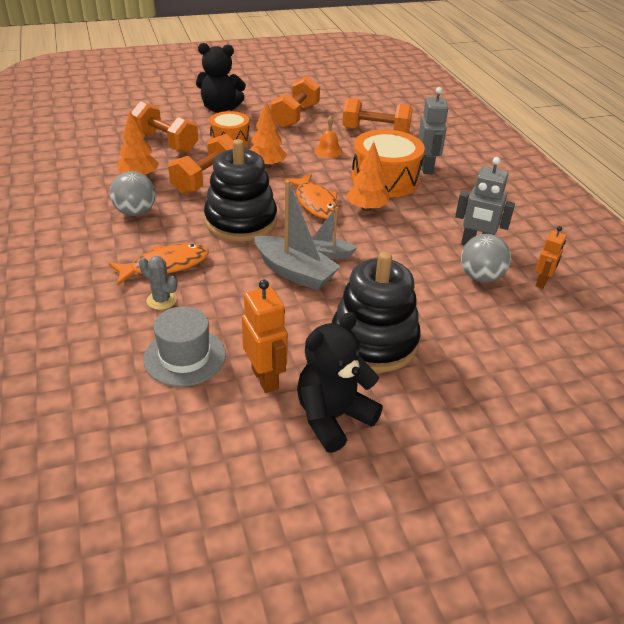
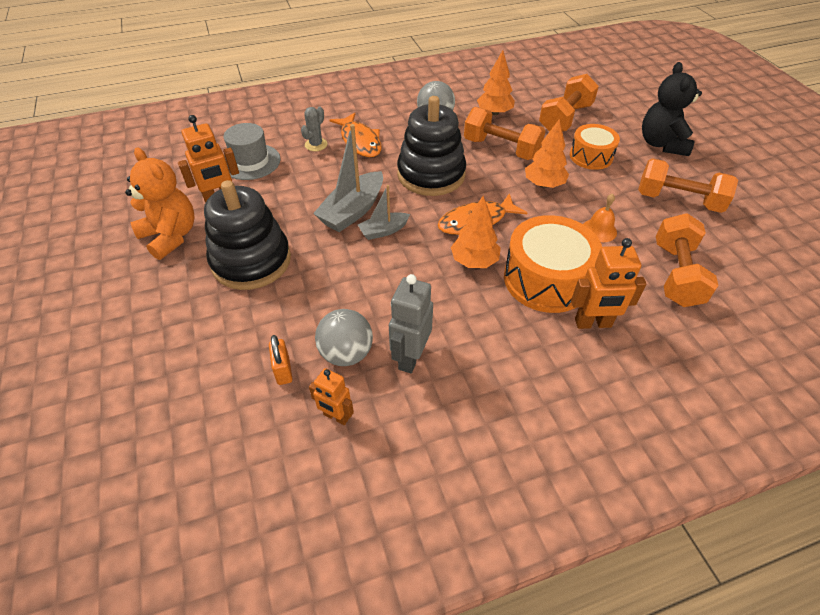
camera: 90 degrees right, 10 degrees up
(327, 254) = (383, 231): grey boat -> grey boat turned 120 degrees counterclockwise
(333, 417) = (171, 236): black teddy bear -> orange teddy bear
(426, 168) = (593, 323): grey robot -> orange robot
(508, 312) = (283, 371): none -> orange padlock

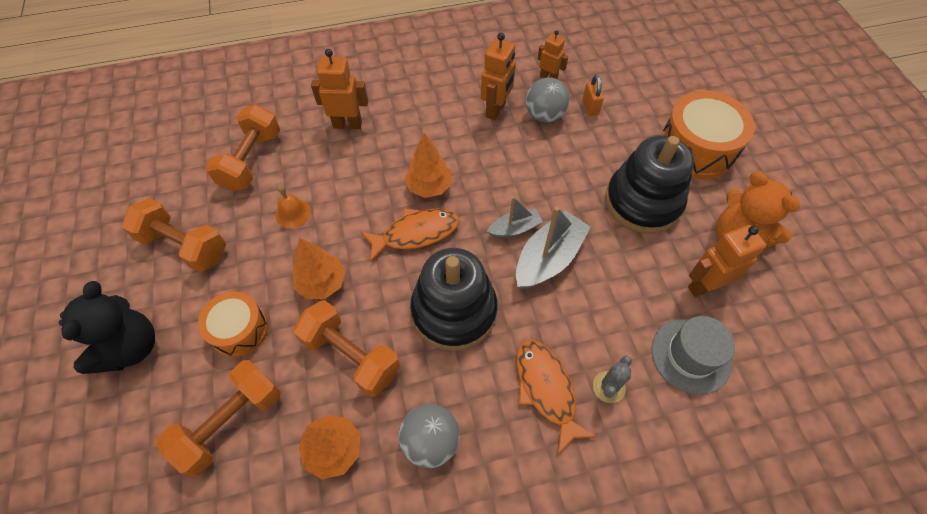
camera: 175 degrees left, 10 degrees up
(410, 357) = (496, 110): grey robot -> orange robot
(546, 279) = (369, 164): orange drum -> orange drum (696, 148)

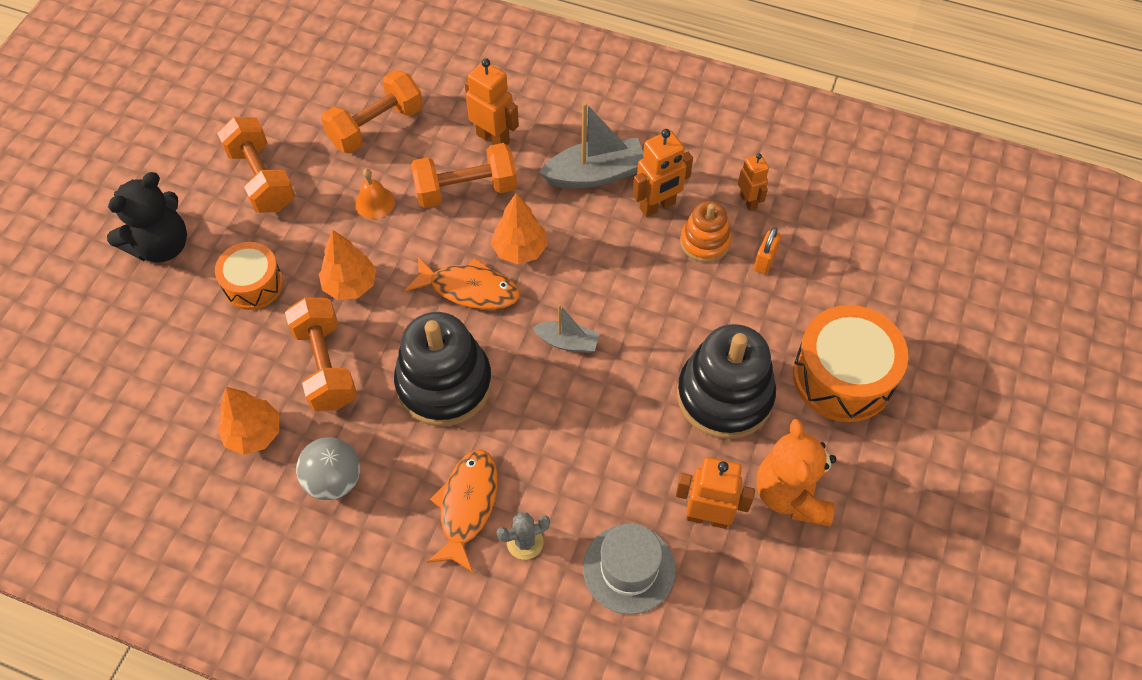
camera: 35 degrees right, 0 degrees up
(231, 423) = (193, 359): orange dumbbell -> orange dumbbell (466, 190)
(544, 115) = (705, 242): grey ball -> orange stacking toy
(548, 258) = (575, 391): grey boat -> grey boat (595, 174)

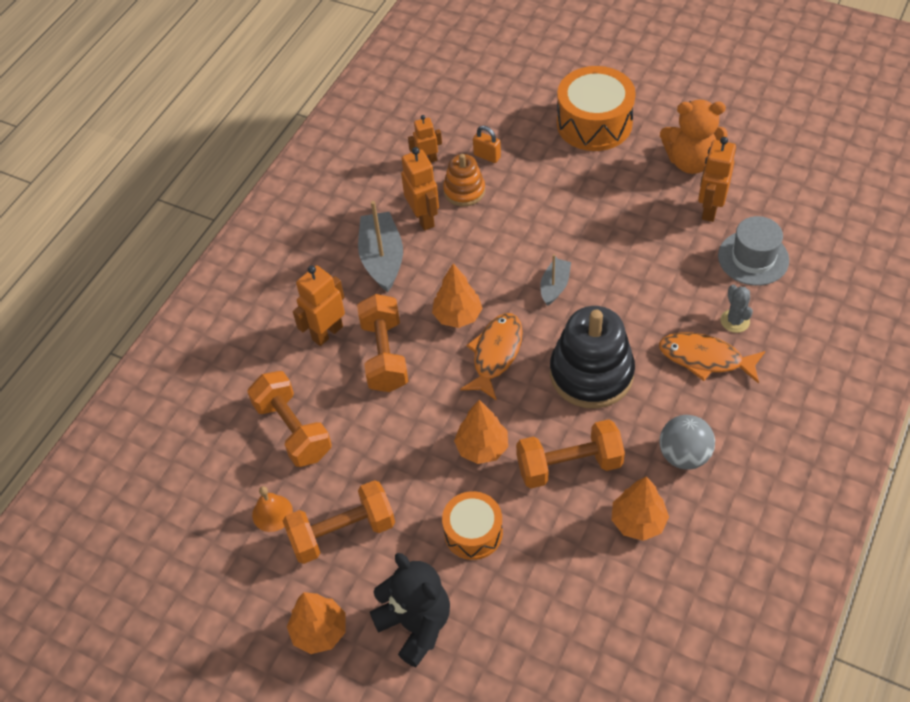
camera: 80 degrees left, 5 degrees down
(164, 174) = (319, 631): none -> orange tree
(374, 202) = (388, 429): orange bell -> orange bell (272, 513)
(724, 396) = (609, 191): black stacking toy -> none

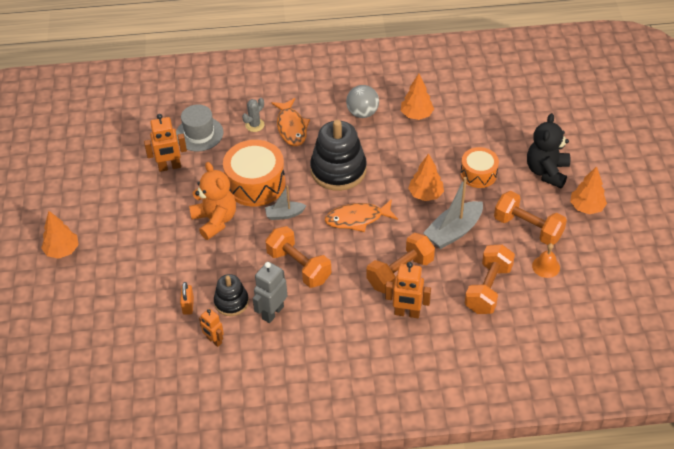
camera: 125 degrees left, 5 degrees down
(382, 259) = (325, 317): grey boat -> grey boat (453, 231)
(424, 218) = (272, 312): orange robot -> grey robot
(457, 316) = (343, 251): orange tree -> orange tree (62, 250)
(464, 191) = (231, 302): orange stacking toy -> black stacking toy
(569, 465) = (406, 154): orange dumbbell -> orange dumbbell (298, 266)
(594, 123) = (118, 258): orange drum -> orange drum (255, 183)
(690, 162) = (129, 192): orange teddy bear -> orange teddy bear (215, 220)

